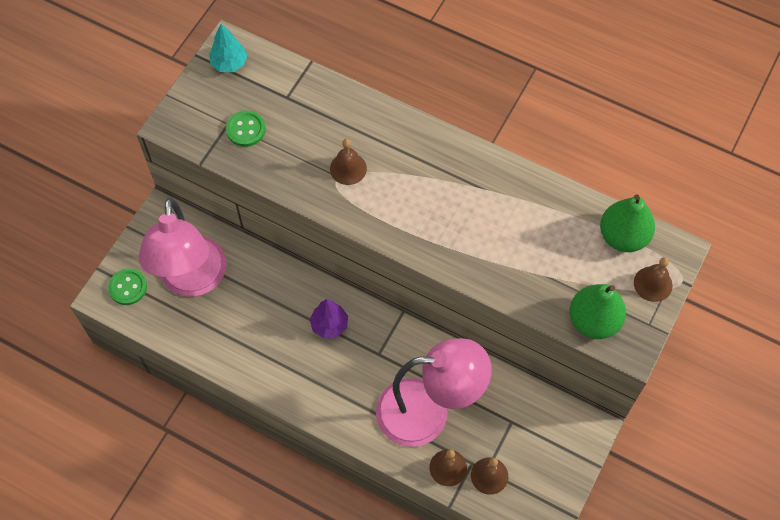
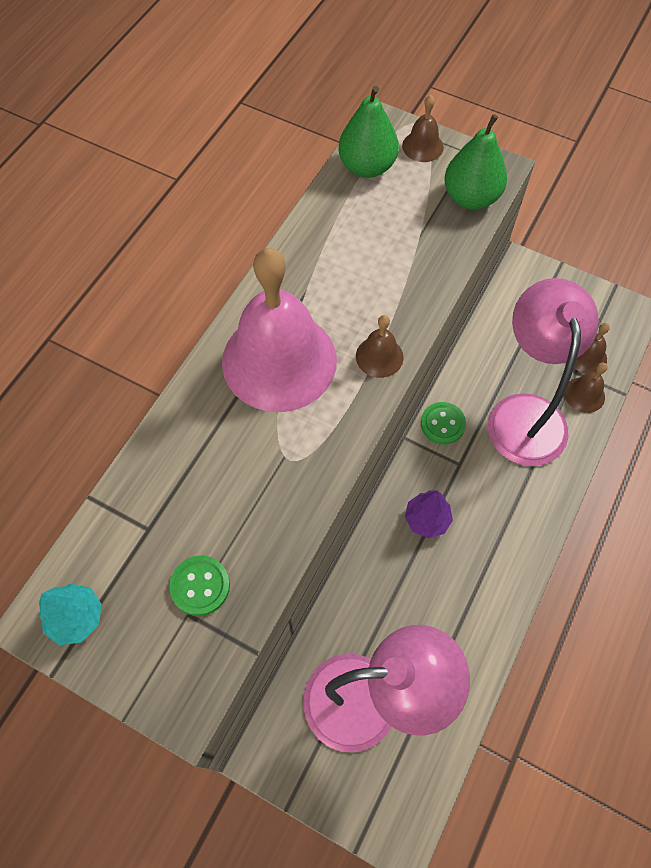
camera: 90 degrees left, 0 degrees up
(128, 287) = (385, 798): green button -> green button (442, 424)
(348, 168) = (272, 444): brown bell -> brown bell (379, 356)
(419, 171) = (279, 360): none -> pink bell

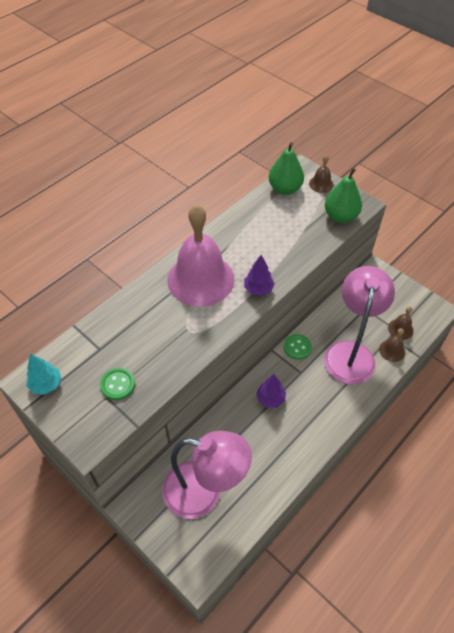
camera: 15 degrees right, 10 degrees down
(379, 356) = (258, 289): brown bell -> purple tree

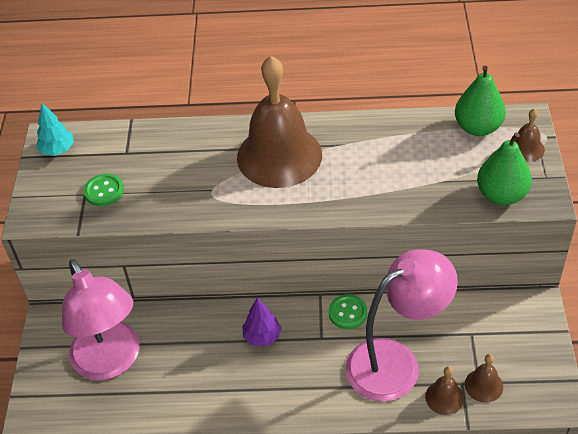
camera: 50 degrees right, 5 degrees down
(200, 279) = (279, 156): pink bell -> brown bell
(258, 289) = (319, 203): purple tree -> none

